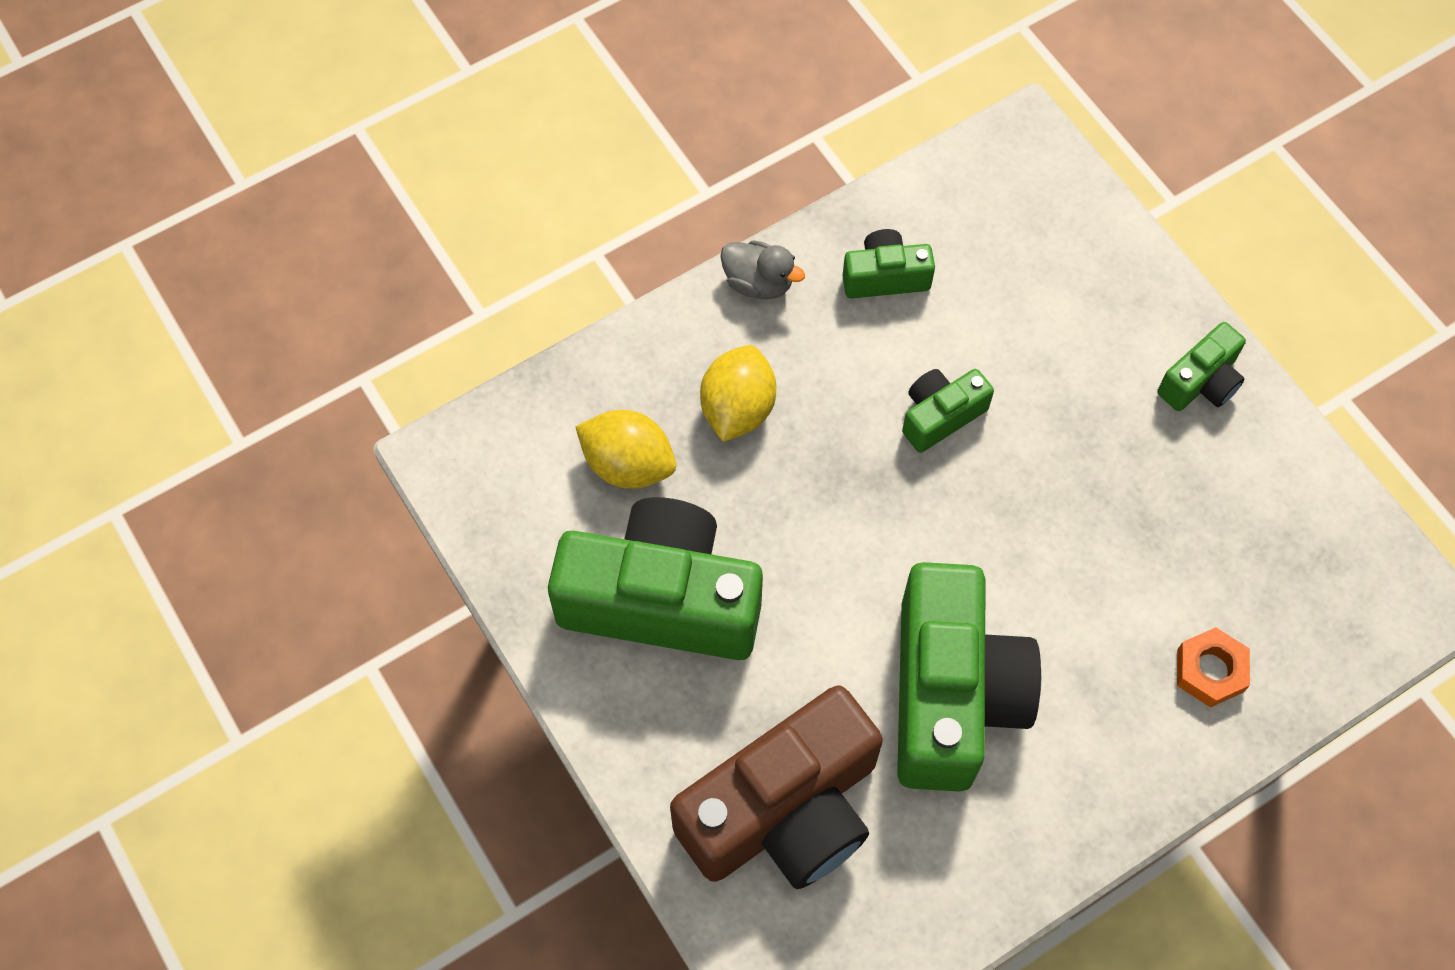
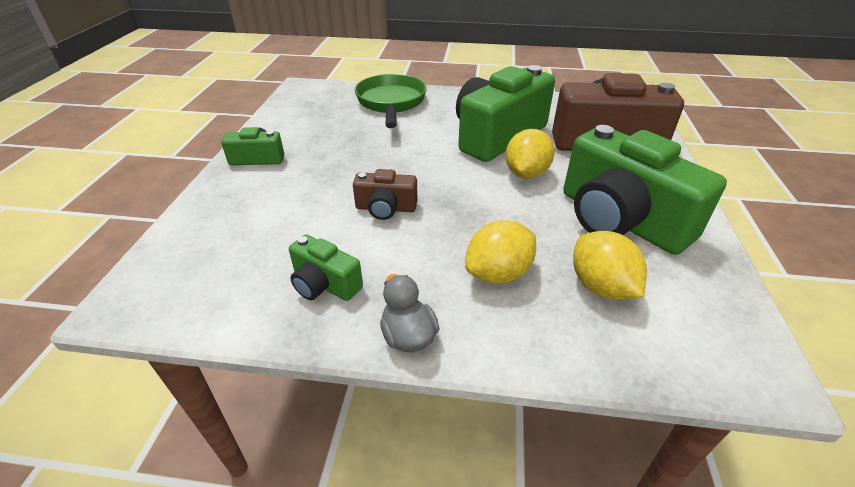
camera: 140 degrees left, 25 degrees down
(835, 618) = (526, 174): none -> yellow lemon
(940, 416) = (385, 208): green camera -> brown camera
(1210, 670) = (391, 103): orange nut -> green pan

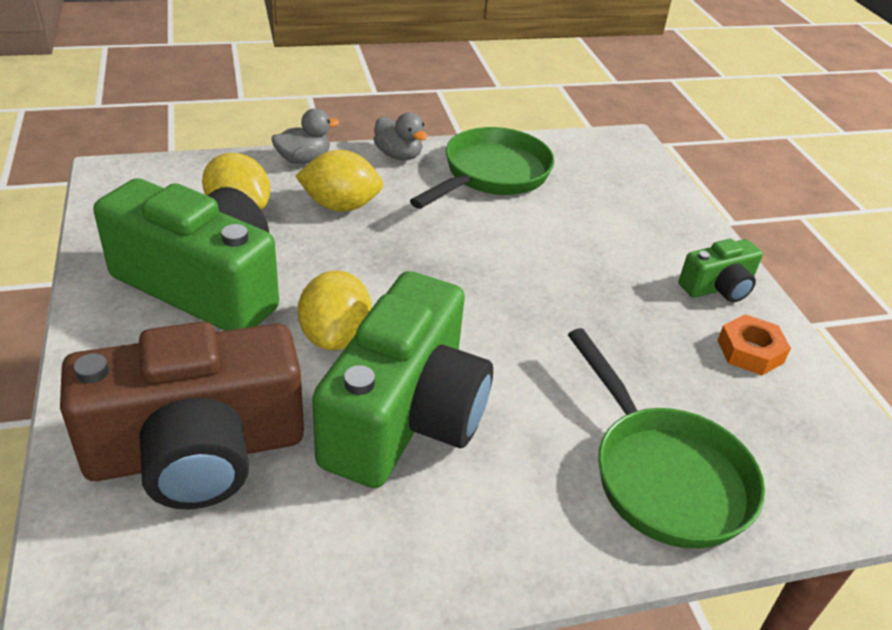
camera: 155 degrees right, 0 degrees up
(289, 129) = (750, 351): none -> orange nut
(324, 284) = (491, 175): green camera -> green pan
(385, 208) = (493, 249): brown camera -> none
(498, 273) = (340, 206): yellow lemon -> yellow lemon turned 60 degrees clockwise
(527, 352) = (303, 159): none -> grey duck

